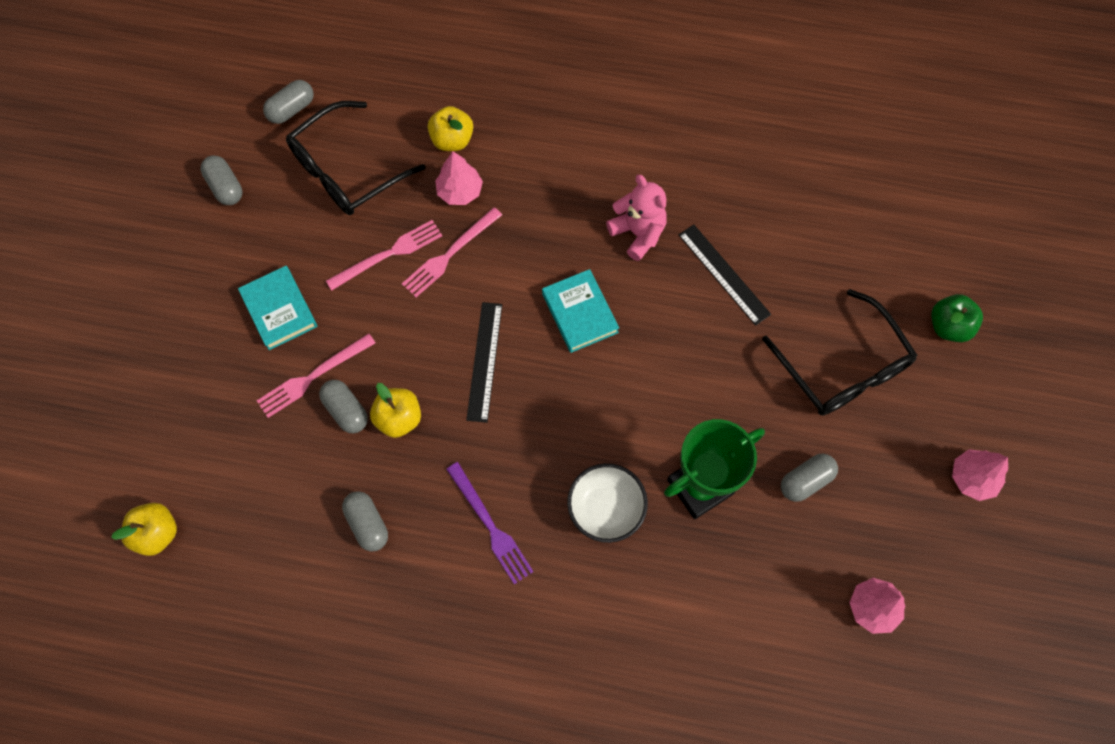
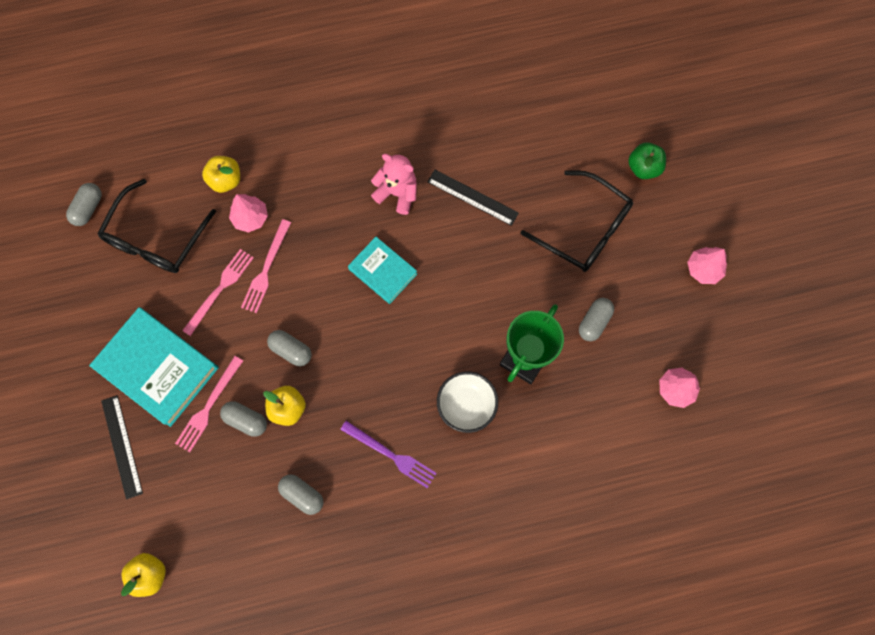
camera: 25 degrees left, 5 degrees up
(225, 187) = (67, 292): grey capsule -> grey capsule (291, 350)
(279, 310) = (158, 368): turquoise book -> turquoise book, size x1.72
(485, 361) = (330, 338): black ruler -> black ruler (122, 446)

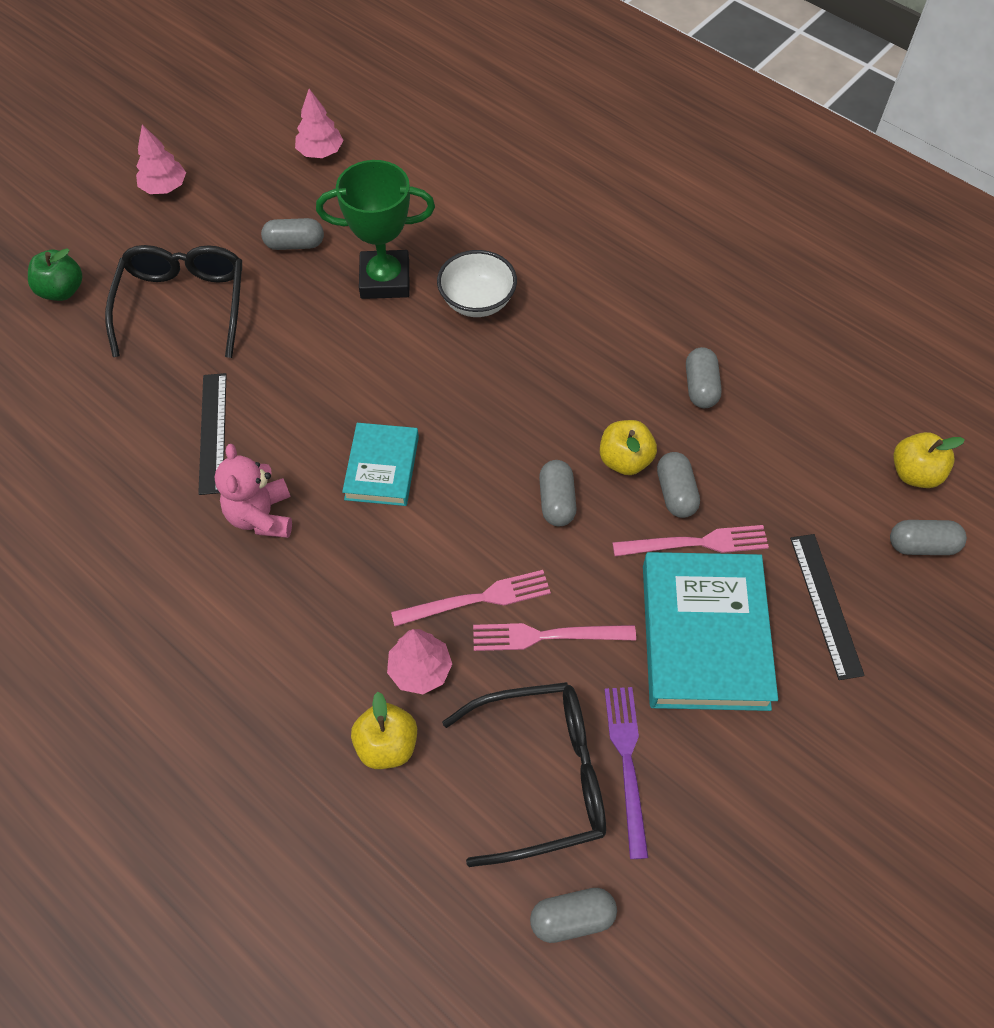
camera: 125 degrees left, 15 degrees down
(108, 533) = (921, 545): none -> grey capsule
(122, 446) = (825, 604): black ruler -> black ruler turned 45 degrees counterclockwise
(391, 455) = (587, 335): purple fork -> purple fork (627, 763)

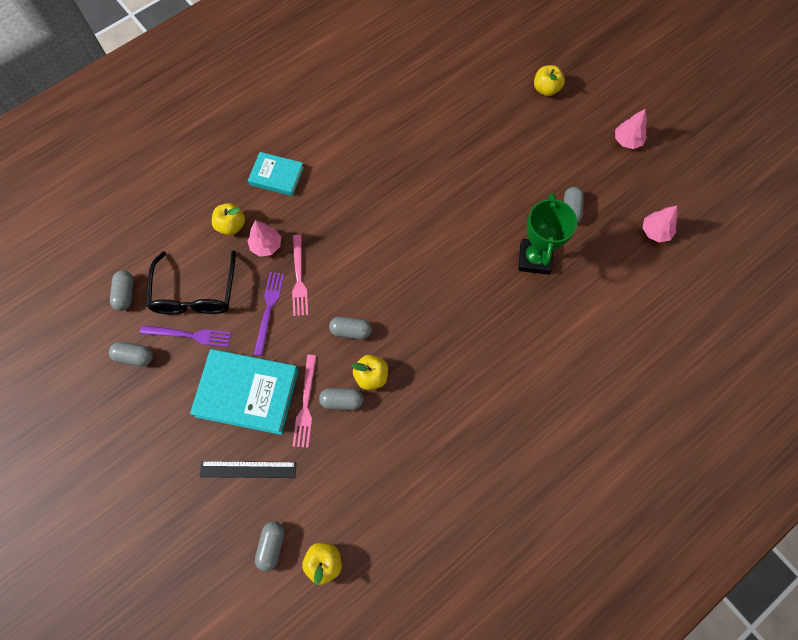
camera: 100 degrees right, 10 degrees up
(62, 291) = (546, 89): green apple -> yellow apple
(183, 304) = (527, 148): black glasses -> none
(213, 432) = (432, 160): black ruler -> none
(261, 516) = (373, 180): pink teddy bear -> none
(382, 468) = (392, 241): turquoise book -> turquoise book (276, 176)
(477, 301) = (509, 311): white bowl -> none
(547, 636) = (269, 309): pink fork -> purple fork
(700, 387) = (418, 438): grey capsule -> grey capsule (134, 357)

